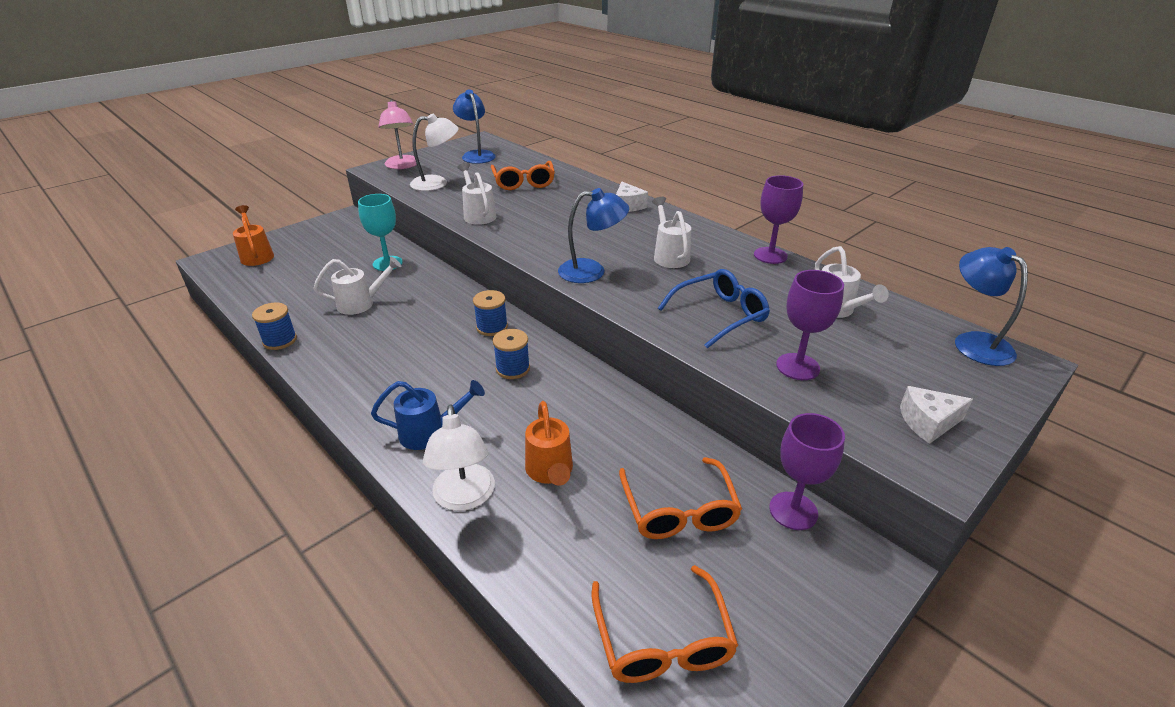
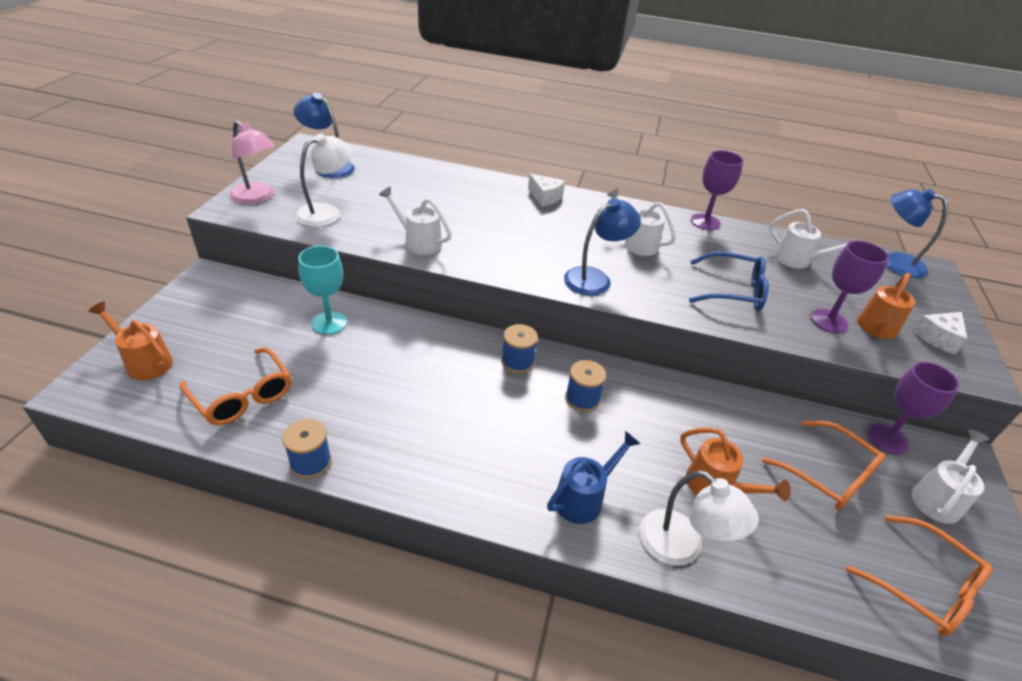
camera: 35 degrees left, 5 degrees up
(361, 304) = (355, 382): white watering can -> white watering can (938, 498)
(523, 182) = (419, 192): orange glasses -> orange glasses (243, 396)
(720, 315) = (734, 291): blue glasses -> blue glasses turned 75 degrees clockwise
(850, 390) = (876, 329): none -> orange watering can

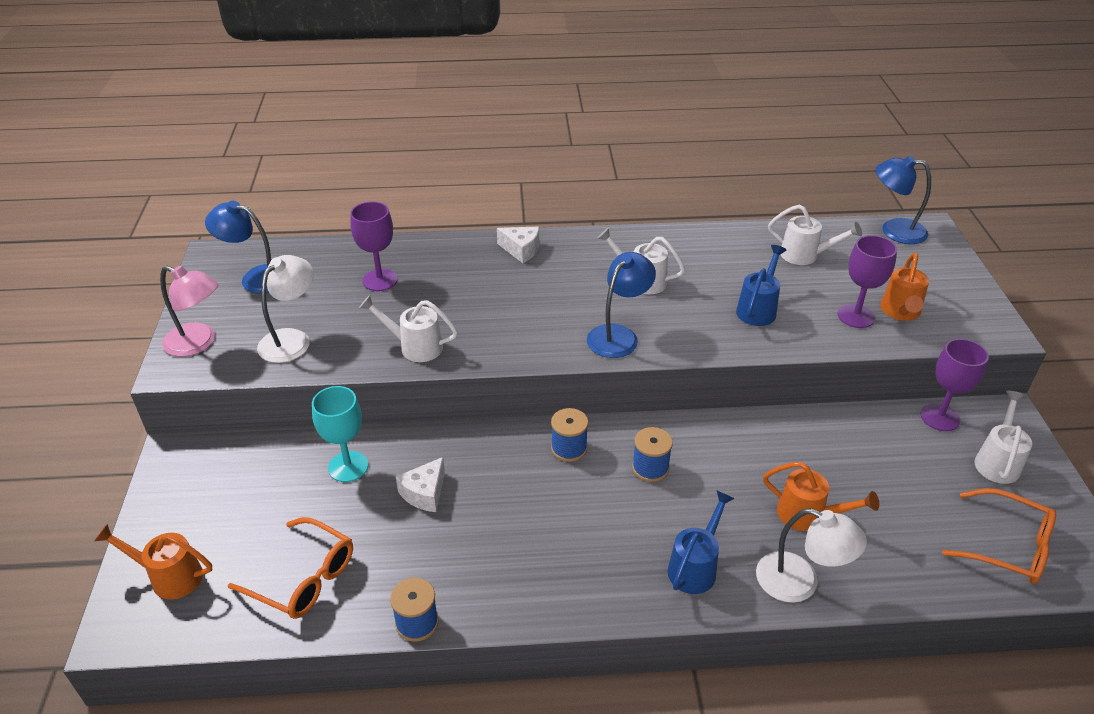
camera: 15 degrees left, 0 degrees up
(705, 222) = (699, 234): purple goblet -> purple goblet (380, 280)
(734, 291) = (758, 309): blue glasses -> blue watering can
(829, 475) = (902, 470): orange glasses -> none
(938, 338) = (956, 305): white cheese -> white cheese (424, 493)

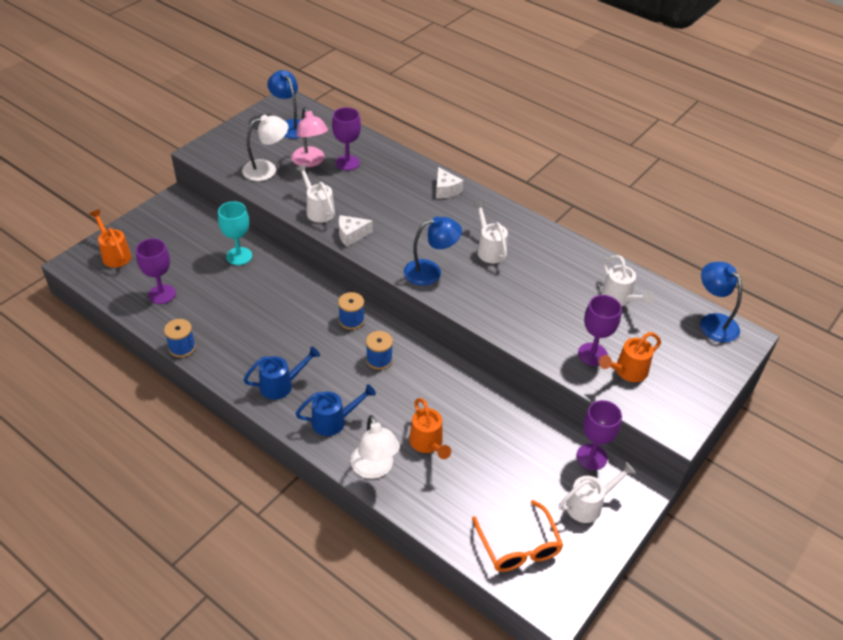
camera: 40 degrees right, 5 degrees up
(198, 343) = (225, 145): pink lamp -> pink lamp (310, 161)
(304, 578) = (162, 294): orange glasses -> purple goblet
(424, 493) = (256, 293): white cheese -> white cheese (351, 235)
(758, 309) = (535, 310): blue watering can -> blue watering can (281, 385)

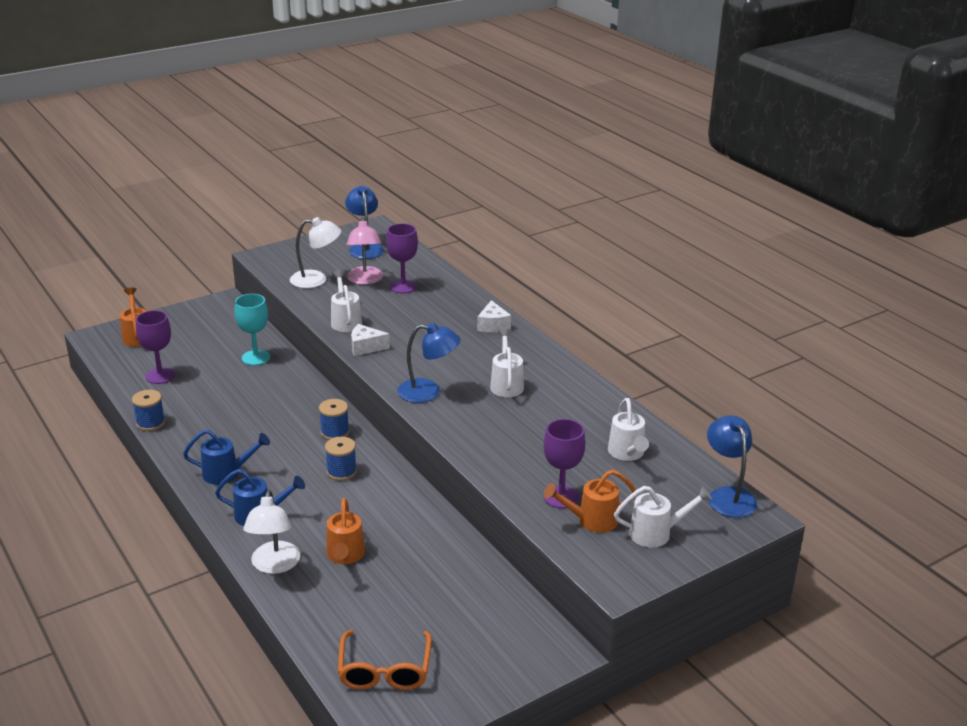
camera: 20 degrees right, 15 degrees down
(588, 505) = (489, 652): white watering can -> white watering can (656, 533)
(591, 457) = (522, 608): purple goblet -> none

